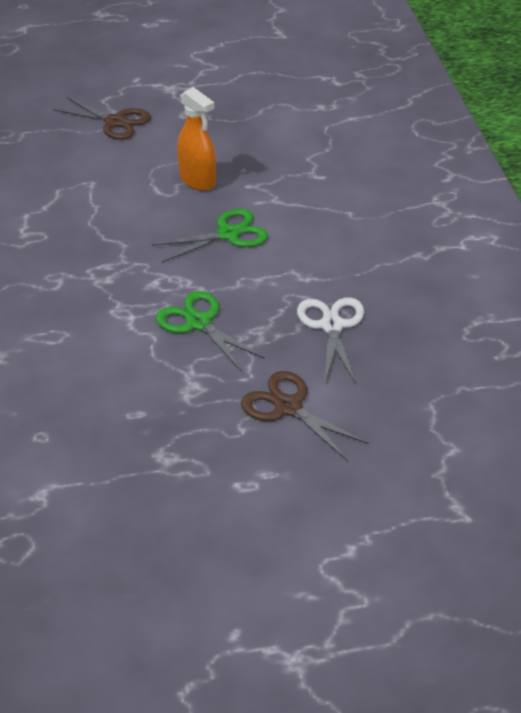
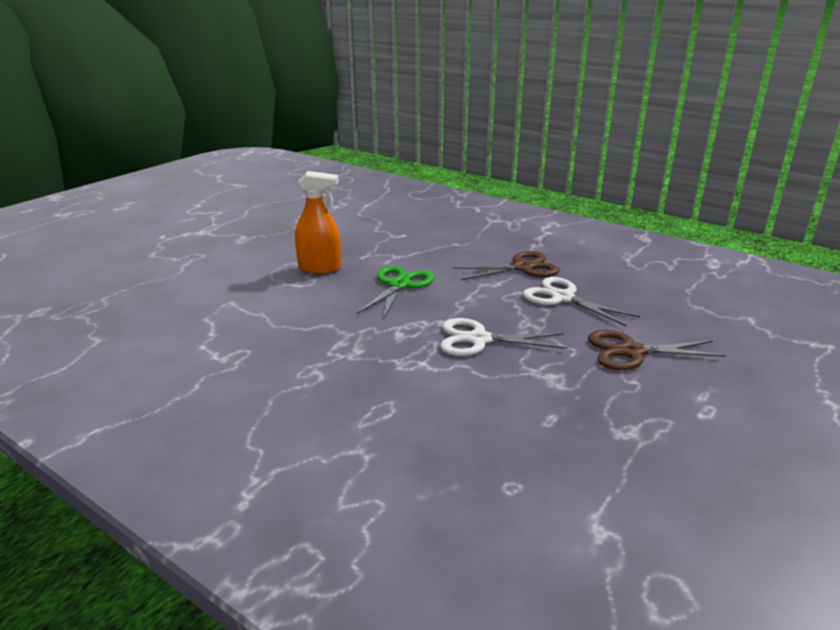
camera: 45 degrees left, 15 degrees down
(115, 122) = (187, 263): brown scissors -> brown scissors (522, 267)
(199, 323) = (479, 339): green scissors -> white scissors

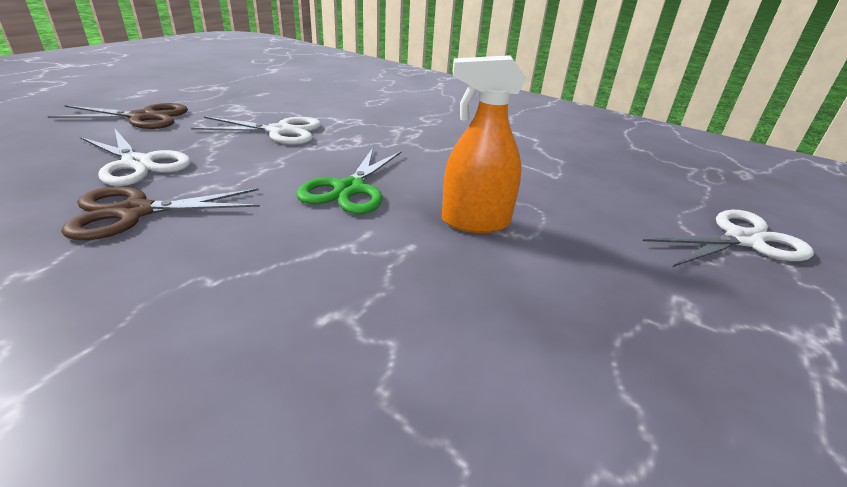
camera: 175 degrees right, 5 degrees up
(156, 263) = (743, 240): none -> white scissors

